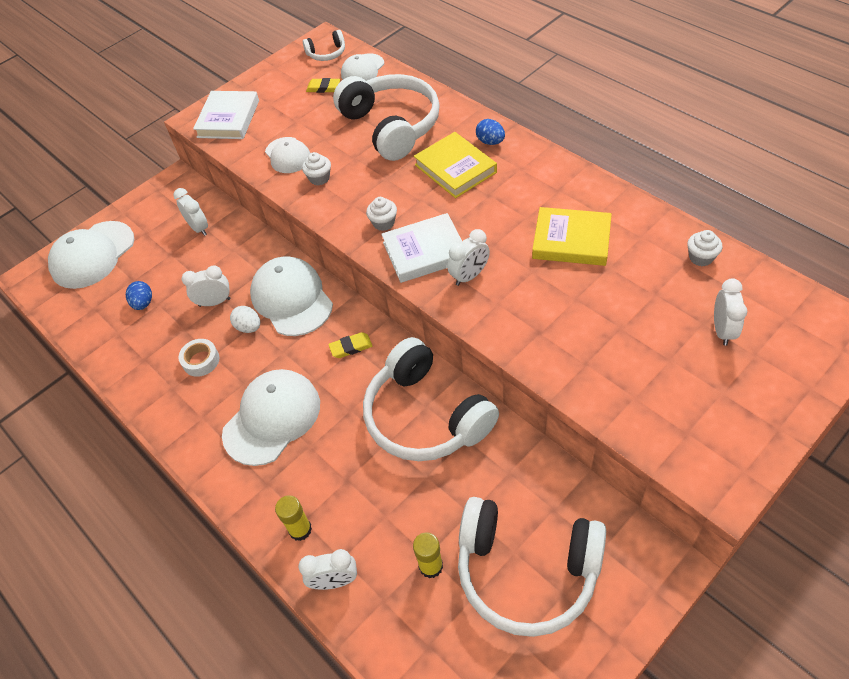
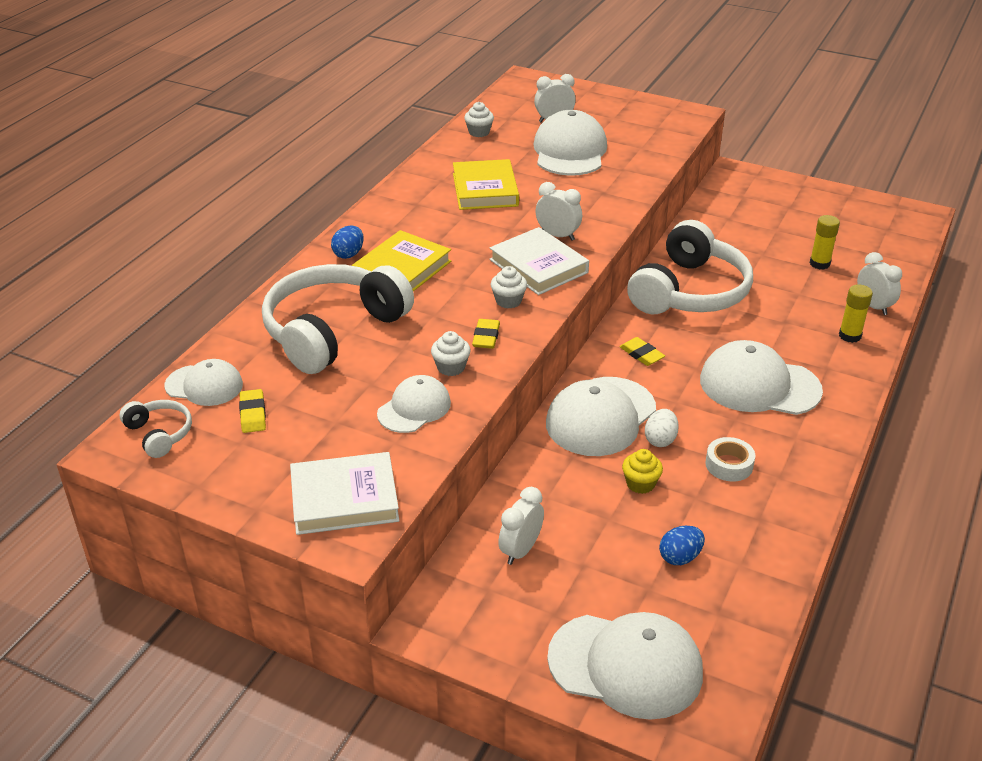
camera: 115 degrees left, 15 degrees down
(214, 302) = (640, 484): white clock -> yellow cupcake
(344, 202) = (486, 337): none -> yellow eraser
(526, 571) = (785, 223): white headphones -> none
(639, 326) = (570, 151): none -> white cap

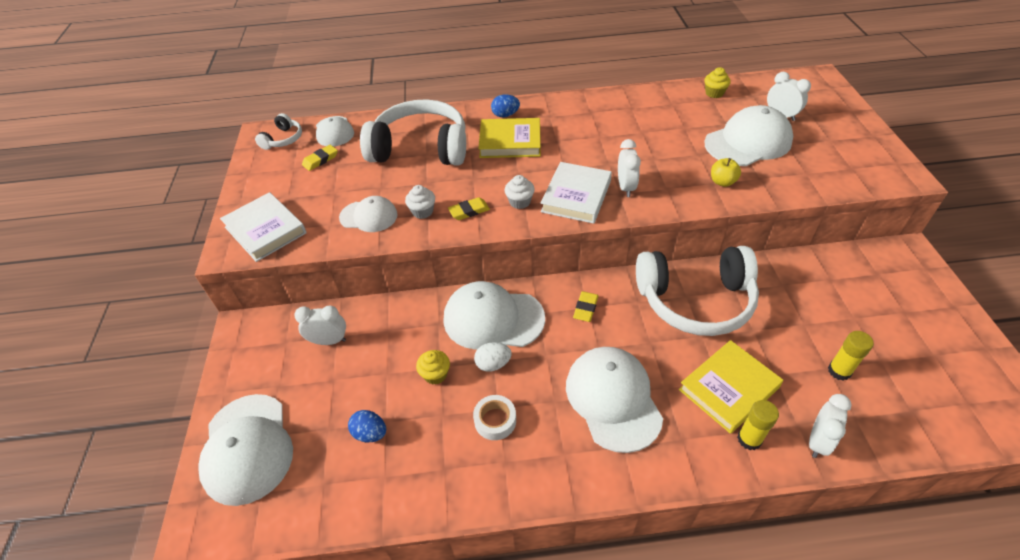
camera: 60 degrees right, 10 degrees up
(479, 132) = (714, 93): white cupcake -> yellow cupcake
(485, 190) = (643, 130): yellow book -> yellow book (728, 389)
(607, 187) = (722, 182): none -> yellow apple

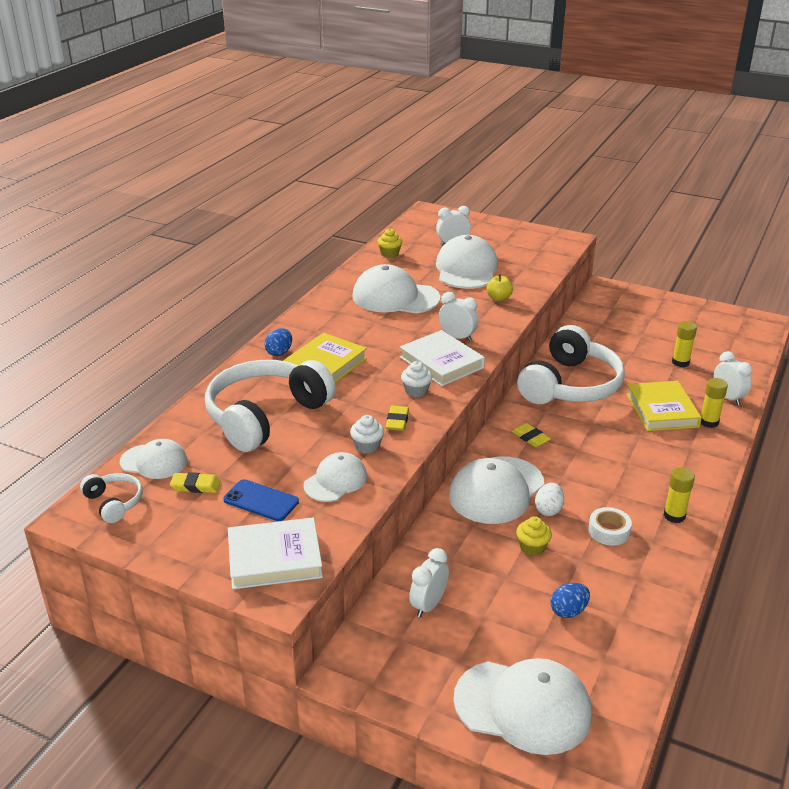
camera: 60 degrees left, 15 degrees down
(320, 160) = (195, 486): yellow eraser -> yellow eraser turned 75 degrees counterclockwise
(323, 194) = (261, 501): none -> blue phone
(557, 466) = (674, 516): none -> yellow glue stick
(613, 399) = (632, 463): white cap -> white cap (395, 297)

